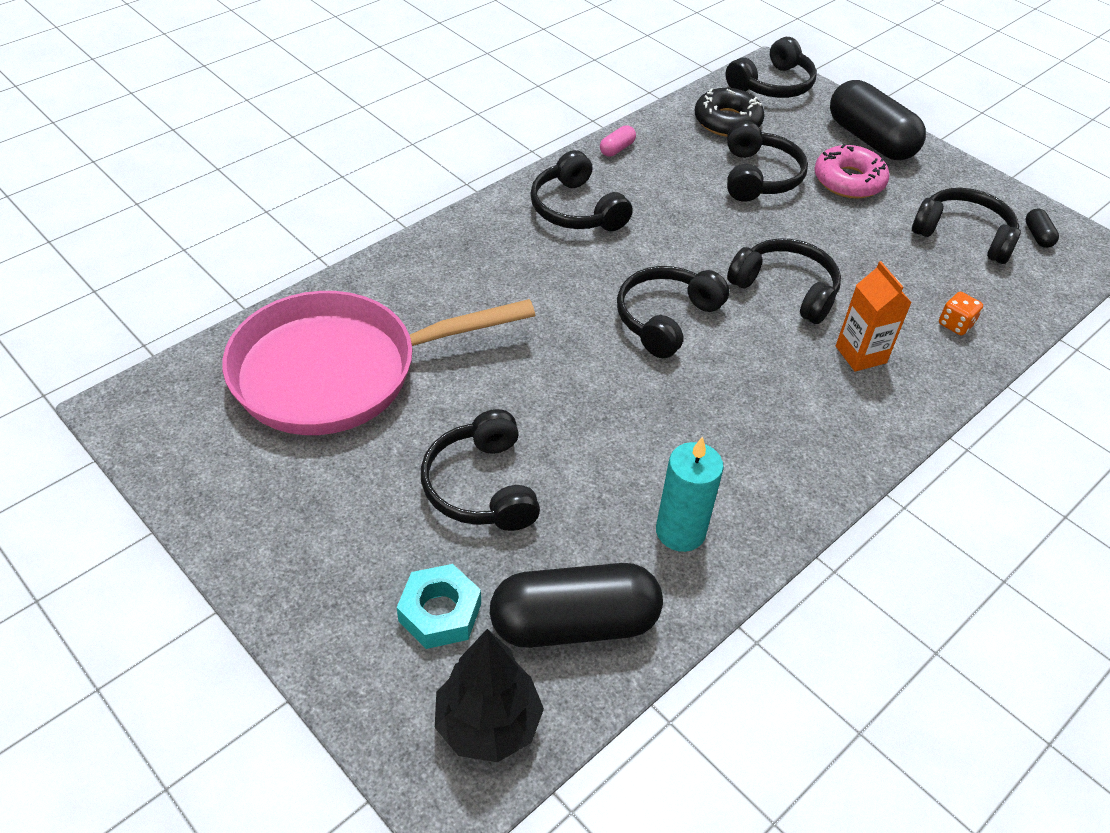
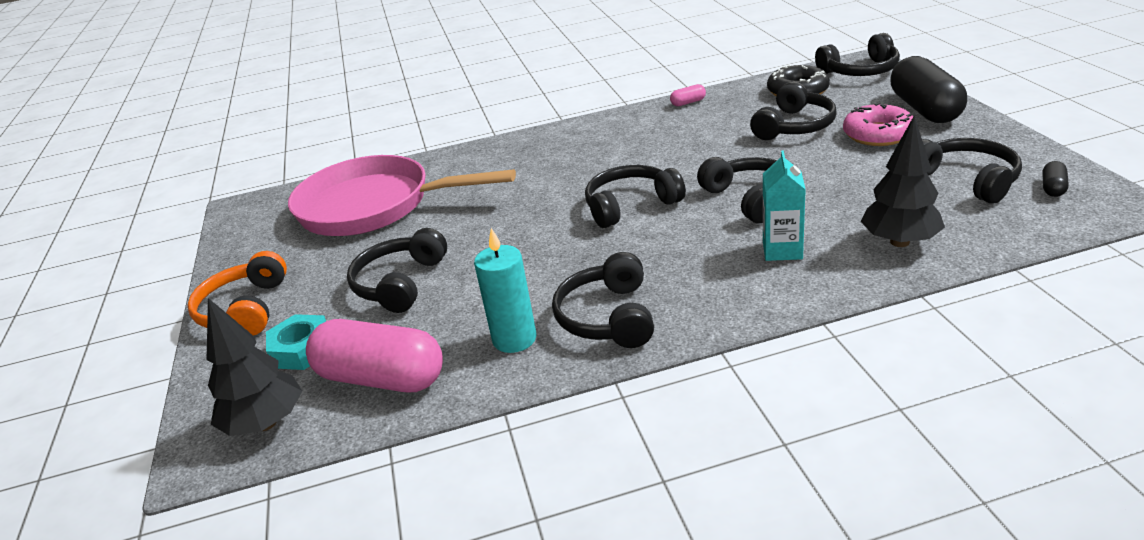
camera: 35 degrees right, 15 degrees down
(302, 575) = (245, 309): none -> orange headphones
(574, 623) = (381, 378): black capsule -> pink capsule
(576, 210) = (622, 135): black headphones -> black headphones (607, 317)
(860, 354) = (782, 250): orange carton -> turquoise carton
(955, 324) = (899, 242): orange dice -> black tree

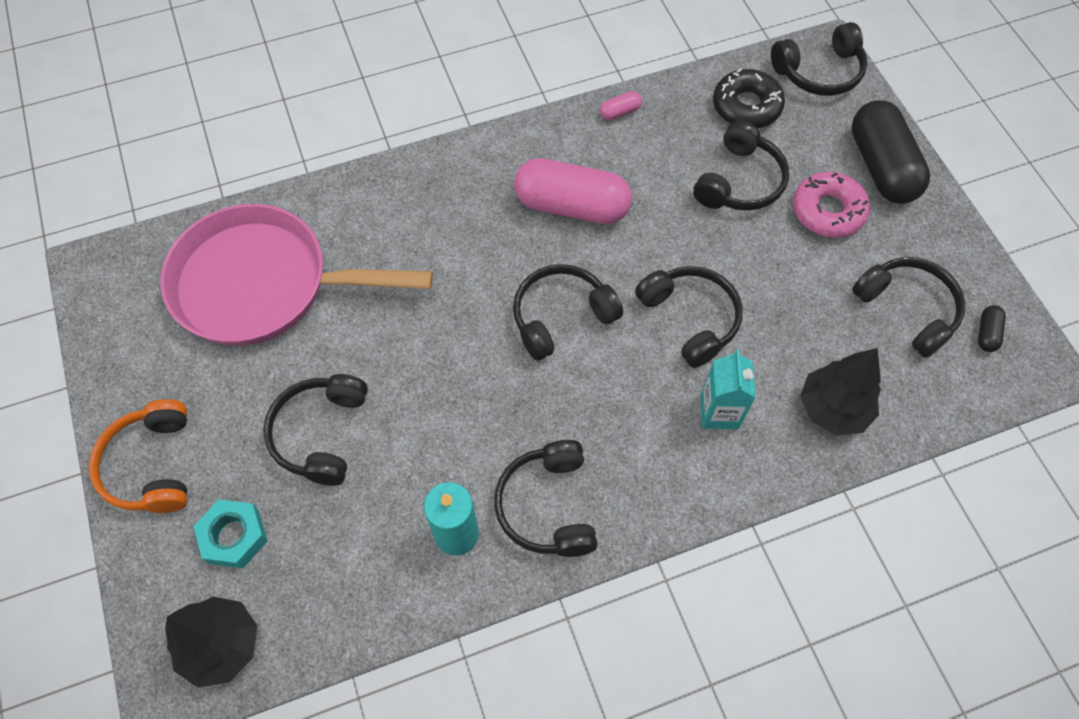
camera: 10 degrees left, 30 degrees up
(381, 378) = (328, 585): pink capsule -> pink capsule (572, 206)

